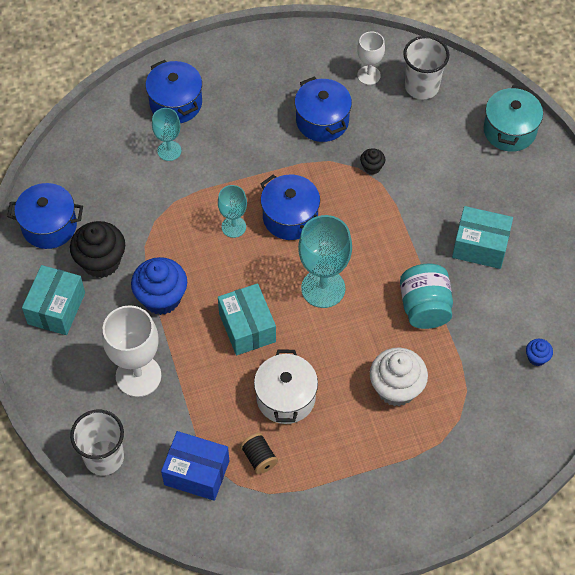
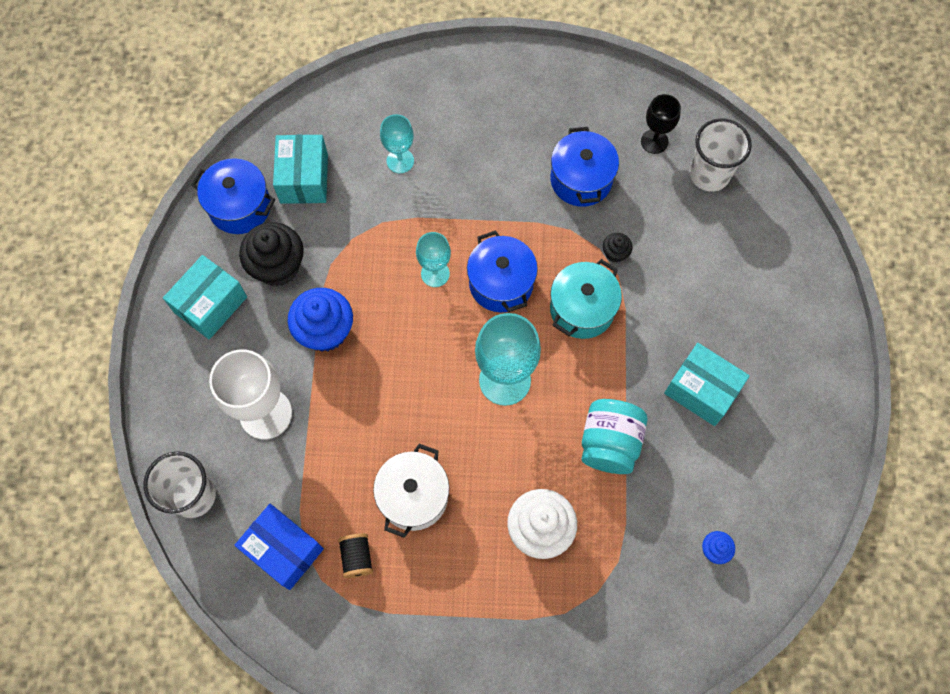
camera: 20 degrees right, 10 degrees up
(176, 103) = (429, 107): blue pot -> none
(247, 327) = (403, 398): turquoise box -> turquoise box (304, 178)
(368, 75) = (654, 141): white goblet -> black goblet
(509, 130) = (790, 260): turquoise pot -> turquoise pot (582, 309)

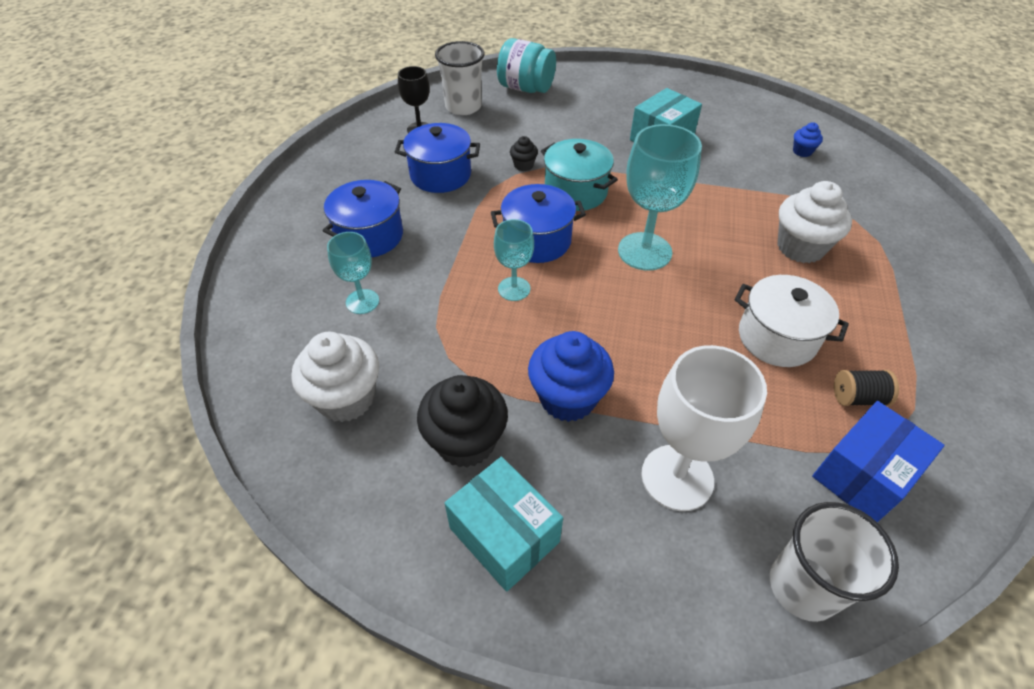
camera: 80 degrees left, 20 degrees down
(240, 207) = (359, 480): blue pot -> blue pot (369, 236)
(304, 178) = (346, 398): turquoise box -> white cupcake
(609, 443) = (710, 193): turquoise jar -> turquoise jar (526, 88)

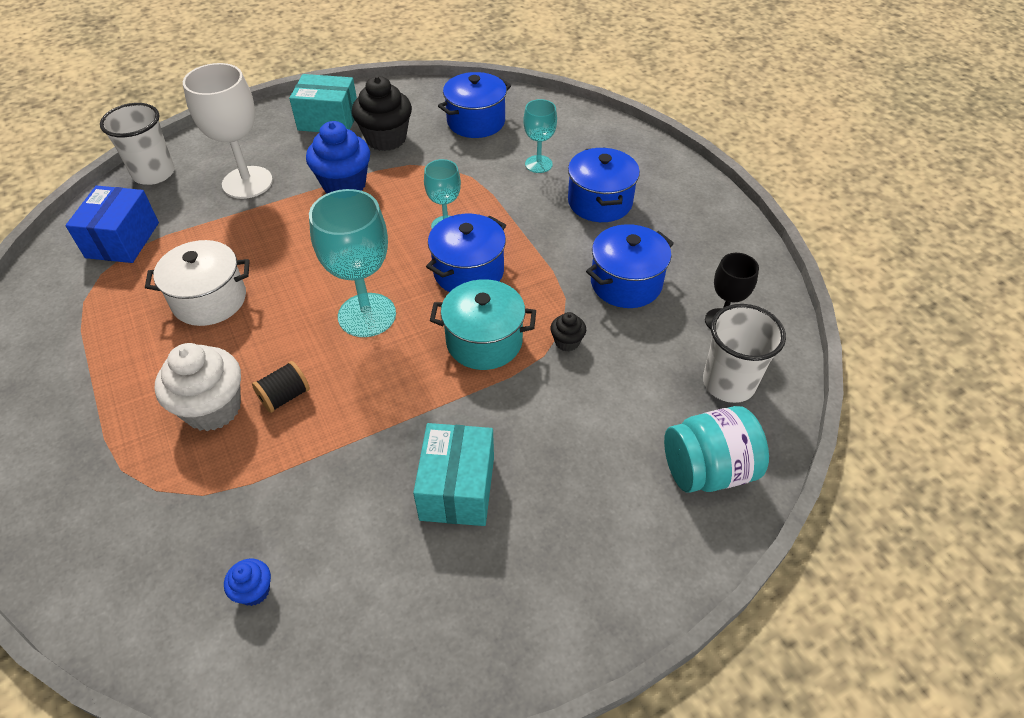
camera: 140 degrees right, 0 degrees up
(346, 398) = (476, 122): white cupcake -> blue pot
(858, 397) = (131, 287): black spool -> black spool (285, 396)

